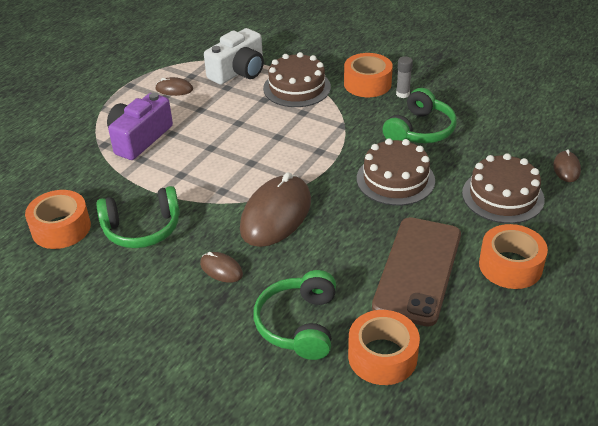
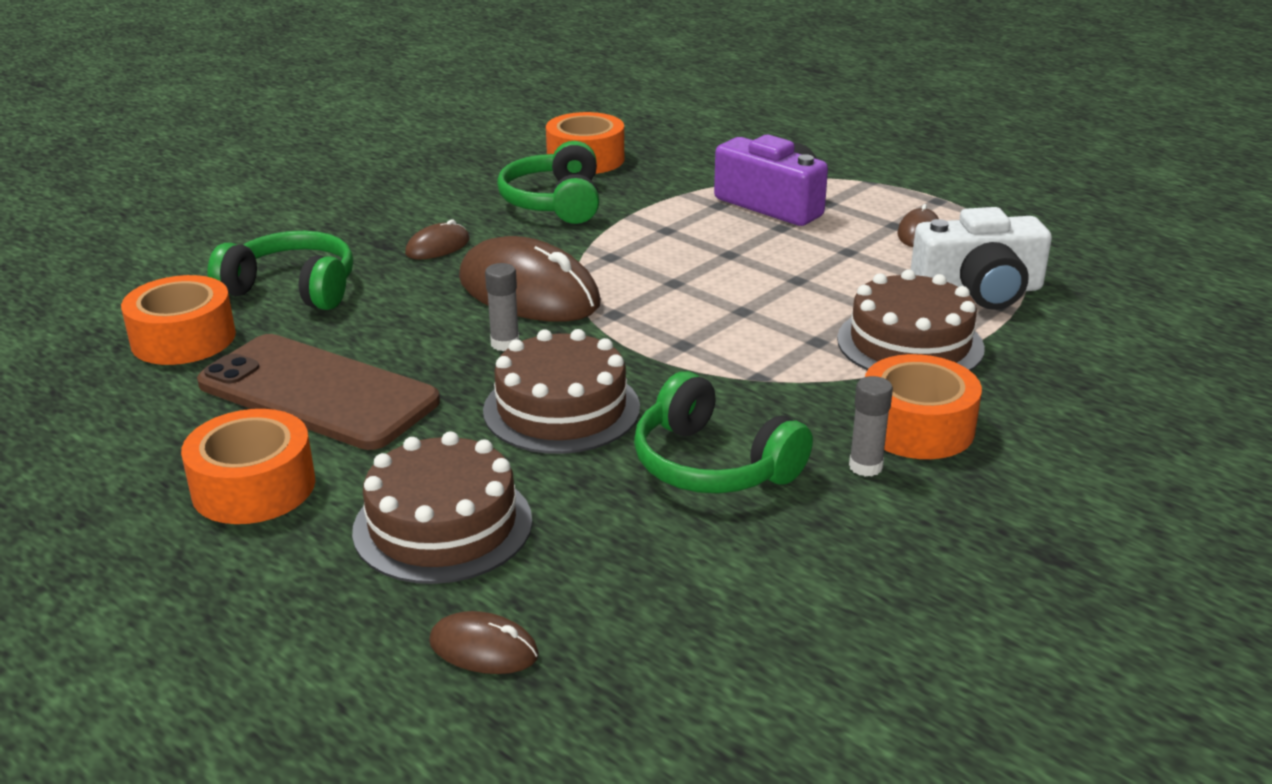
camera: 100 degrees right, 10 degrees down
(239, 71) = (978, 291): white camera -> white camera turned 60 degrees counterclockwise
(339, 211) = (505, 344): none -> grey glue stick

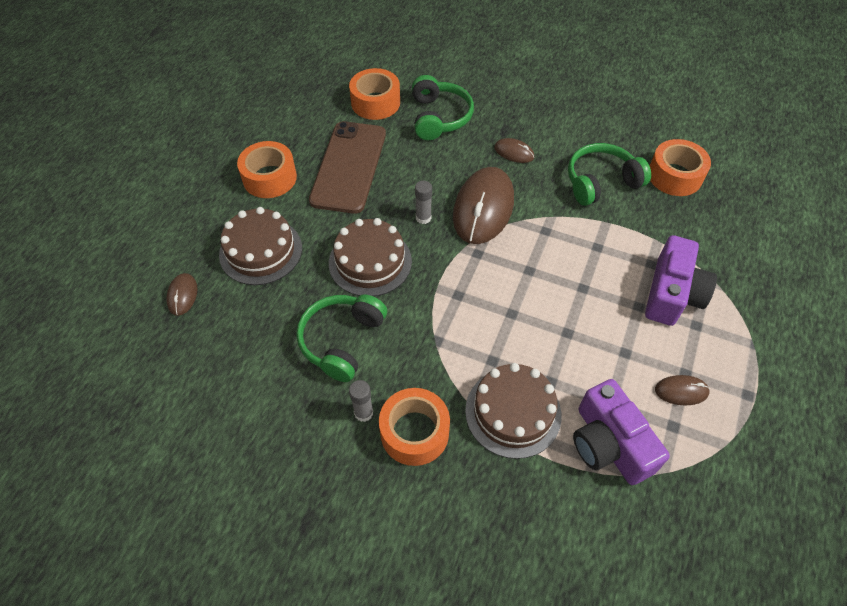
camera: 70 degrees right, 25 degrees up
(978, 291) = (609, 444): white camera -> purple camera

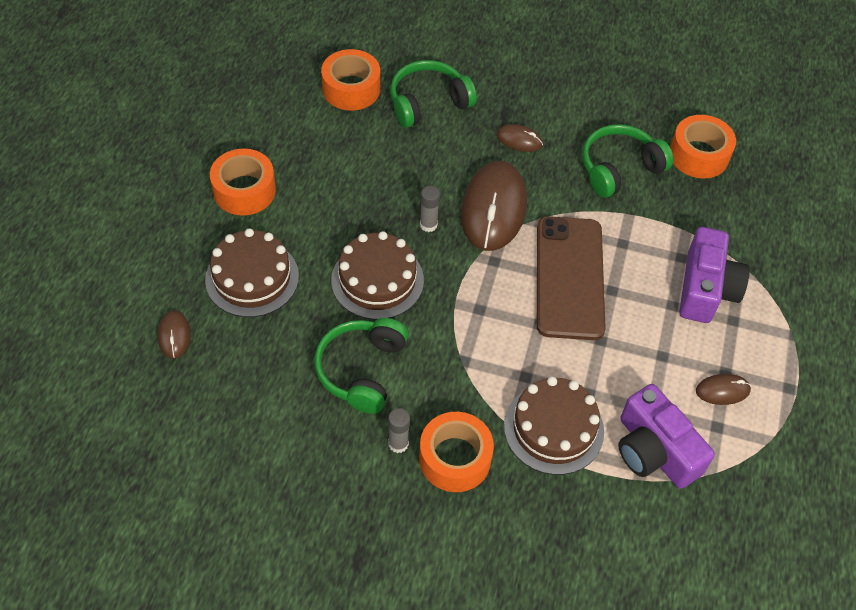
camera: 10 degrees left, 0 degrees up
(349, 167) = (334, 170): brown phone -> brown phone (569, 277)
(439, 117) = (428, 102): green headphones -> green headphones turned 105 degrees counterclockwise

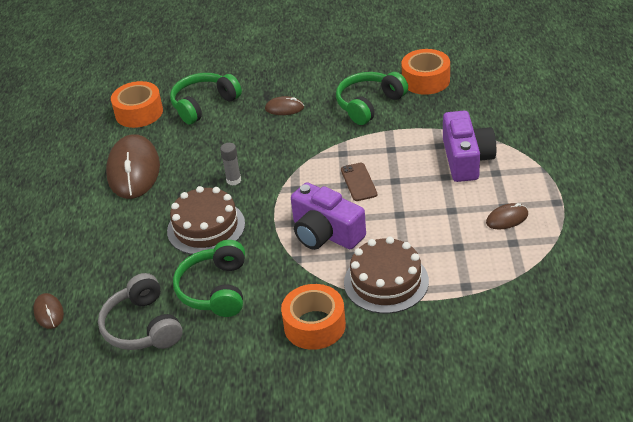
camera: 10 degrees left, 15 degrees down
(244, 190) = (75, 200): orange tape -> none
(252, 278) = (101, 255): brown cake -> none
(268, 391) = (142, 327): none -> grey headphones
(398, 444) = (264, 329): grey glue stick -> none
(493, 208) = (281, 156): brown mouse -> brown mouse (134, 170)
(569, 277) = (358, 182): brown phone -> brown phone, size x0.46
(654, 450) = (471, 272): purple camera -> purple camera (325, 233)

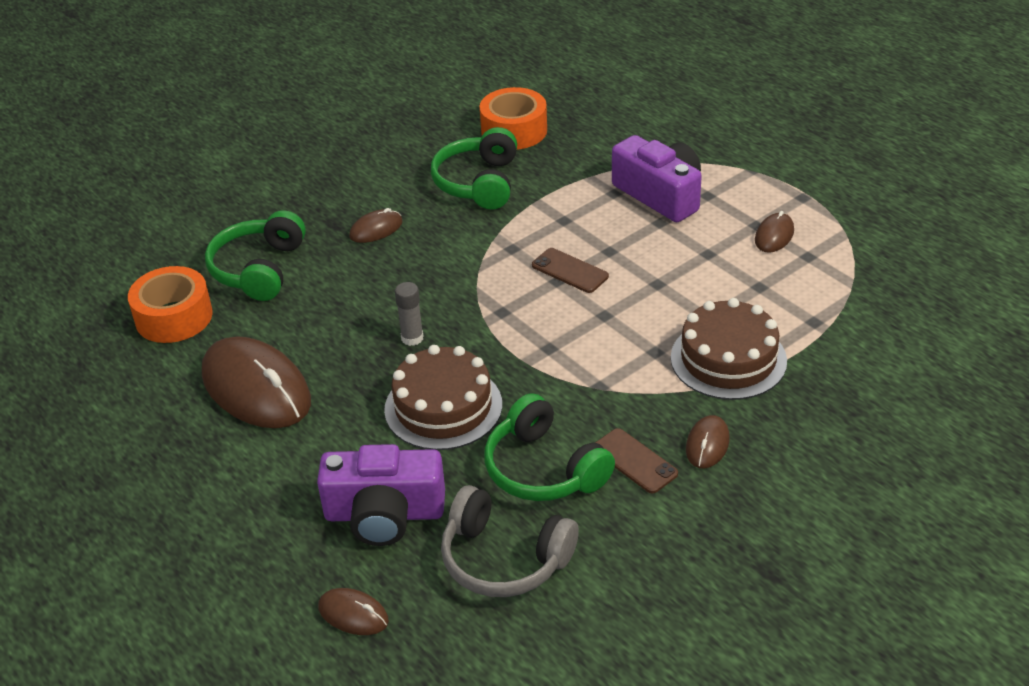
camera: 40 degrees left, 0 degrees up
(265, 312) = (634, 461): none -> brown phone
(314, 325) = (707, 444): orange tape -> brown mouse
(325, 233) = (599, 342): purple camera -> purple camera (384, 514)

